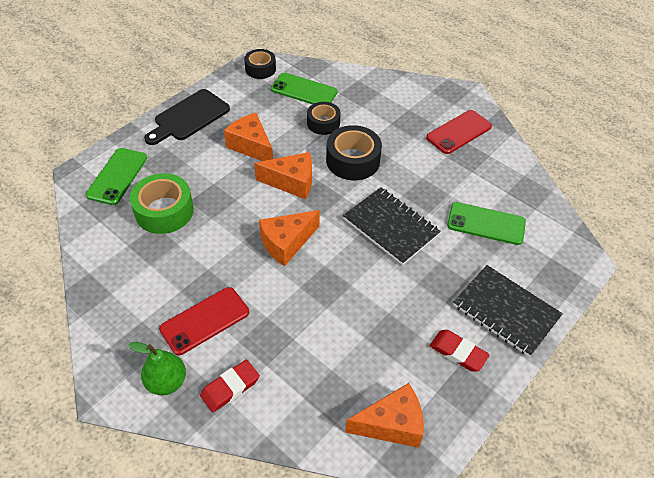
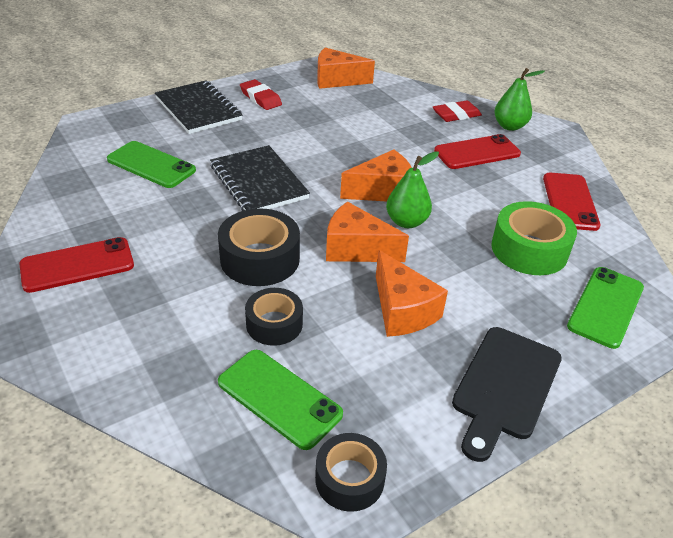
camera: 165 degrees left, 10 degrees down
(120, 272) = (570, 201): none -> red phone
(189, 117) = (504, 387): black cutting board -> black cutting board turned 150 degrees clockwise
(260, 215) = (406, 222): none -> green pear

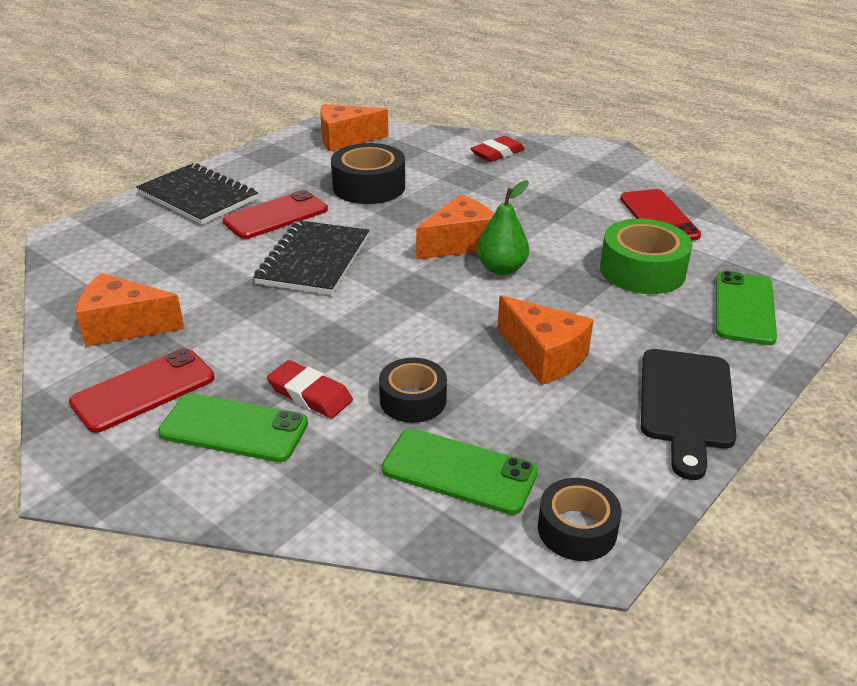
camera: 15 degrees left, 5 degrees down
(151, 165) = (174, 266): green phone -> green phone (234, 428)
(259, 182) = (314, 260): black notebook -> black notebook turned 60 degrees clockwise
(260, 98) = (266, 172): red eraser -> red eraser (310, 394)
(260, 259) = (360, 338): black tape -> black tape (369, 187)
(356, 249) = (462, 306): orange cheese -> orange cheese (124, 326)
(477, 152) = (539, 187): red phone -> red phone (276, 215)
(509, 126) = (559, 155): green pear -> none

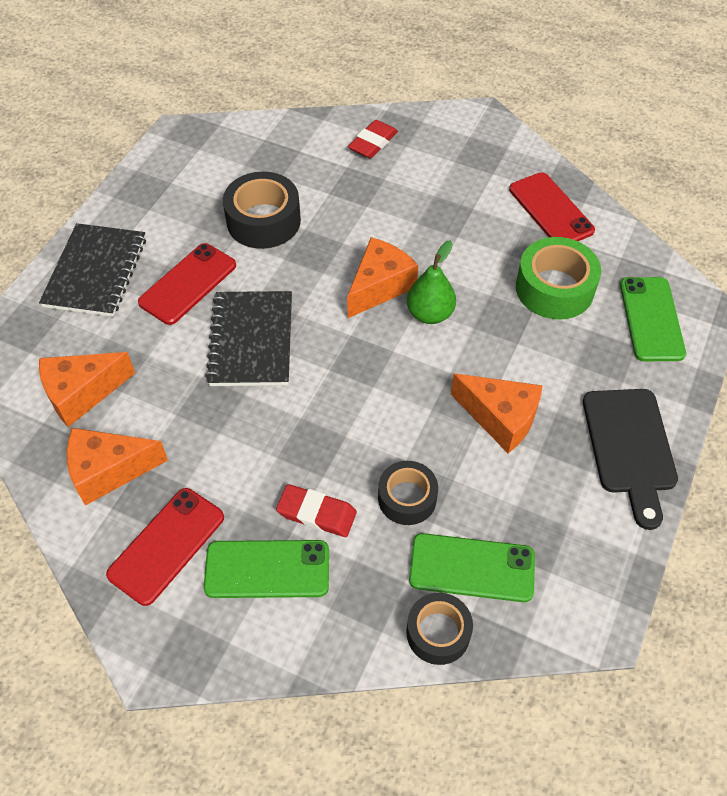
camera: 15 degrees left, 20 degrees up
(198, 197) = (95, 272): black notebook -> black notebook turned 75 degrees clockwise
(345, 139) = (211, 149): orange cheese -> orange cheese (82, 393)
(577, 529) = (580, 603): black tape -> black tape (438, 633)

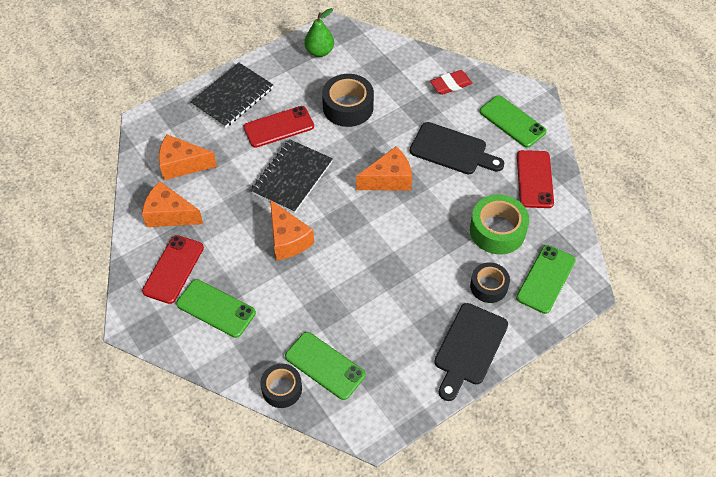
camera: 30 degrees right, 0 degrees up
(166, 545) = (173, 269): red phone -> red phone turned 45 degrees counterclockwise
(316, 513) = (261, 292): red eraser -> none
(407, 498) = (316, 309): black tape -> black tape (488, 286)
(430, 314) = (407, 210): green pear -> green pear (319, 51)
(431, 218) = (452, 150): none -> black cutting board
(476, 155) = (512, 121): none -> green phone
(500, 418) = (403, 292): orange cheese -> orange cheese (288, 239)

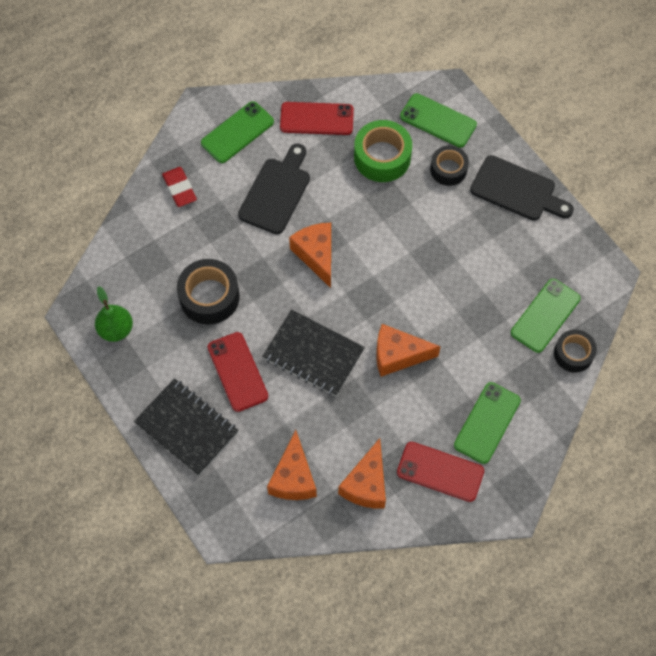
camera: 90 degrees left, 10 degrees up
(288, 239) = (398, 355): orange cheese -> orange cheese turned 150 degrees counterclockwise

